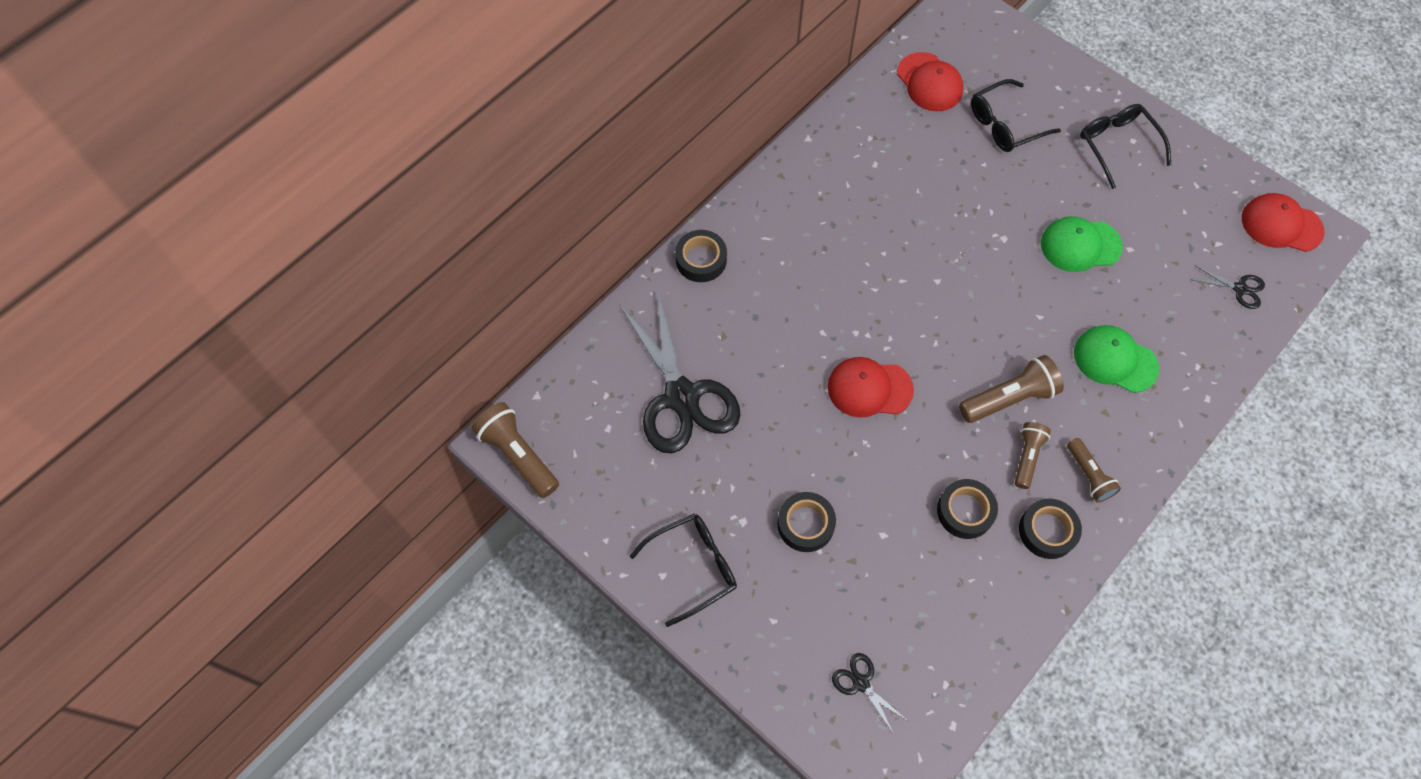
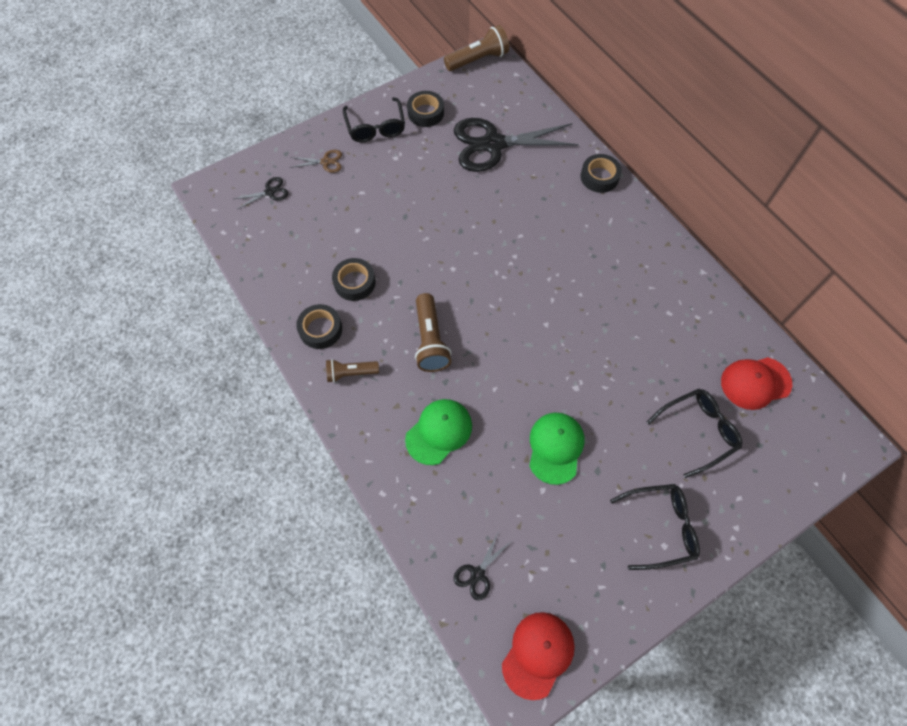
camera: 105 degrees right, 0 degrees up
(780, 619) = (326, 162): none -> brown scissors
(805, 524) = (380, 189): black tape -> black tape (425, 113)
(869, 388) = (466, 252): red cap -> none
(1004, 125) = (698, 431): black glasses -> black glasses turned 75 degrees clockwise
(1027, 457) = (380, 336): brown flashlight -> none

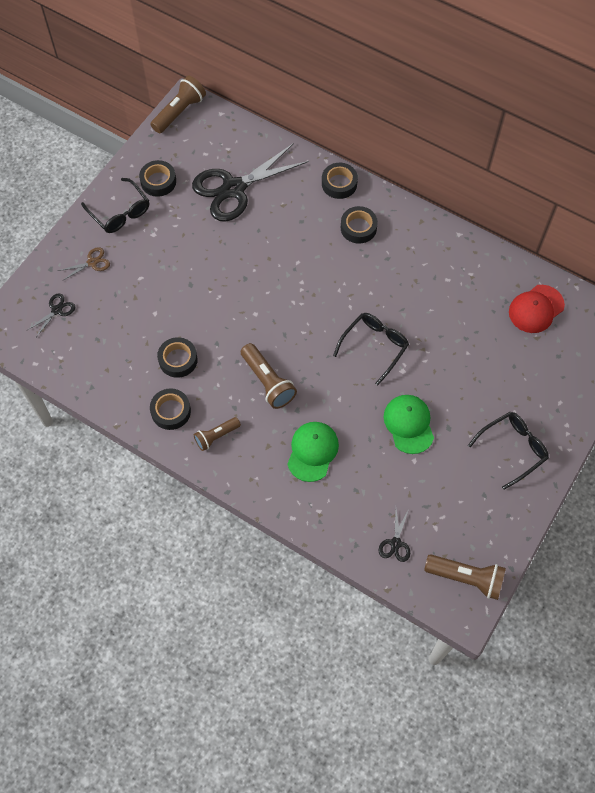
camera: 25 degrees left, 0 degrees up
(538, 654) = (466, 578): red cap -> brown flashlight
(598, 226) = (358, 228): none -> black tape
(698, 431) = (510, 364): black glasses -> black glasses (375, 346)

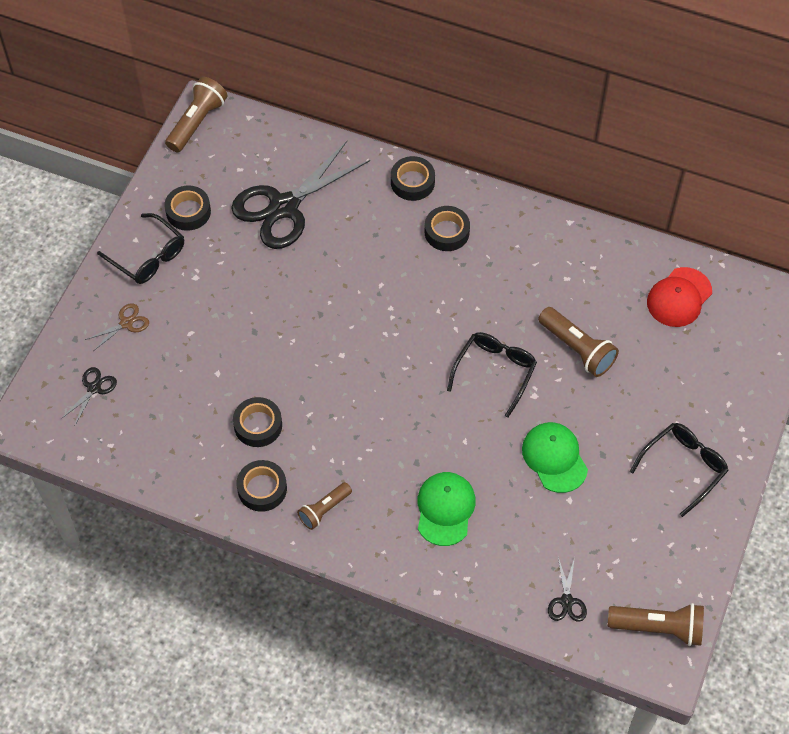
camera: 10 degrees left, 5 degrees down
(268, 382) = (374, 434): brown flashlight -> brown flashlight (577, 349)

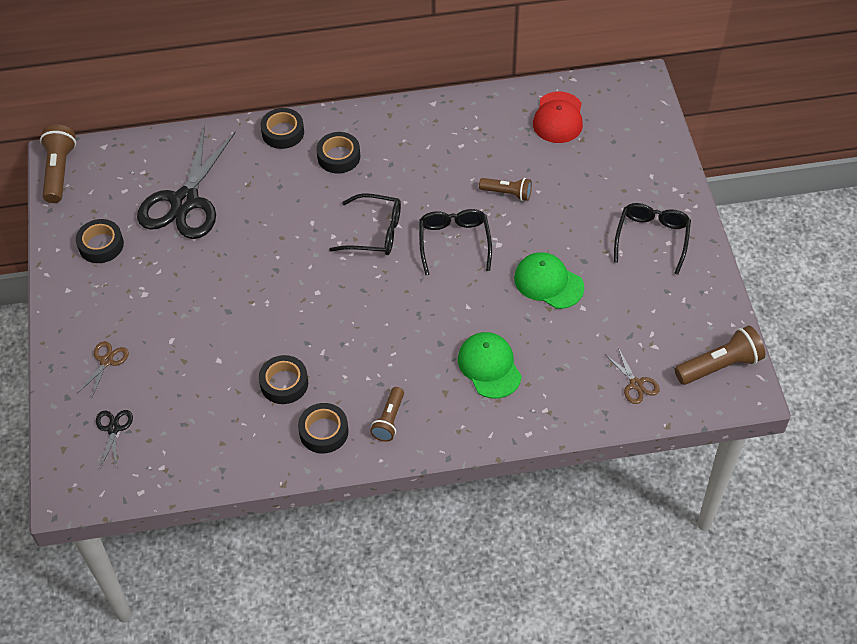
camera: 30 degrees left, 5 degrees down
(148, 257) = (90, 298): black glasses -> black glasses (375, 232)
(566, 601) = (636, 384): black scissors -> brown scissors
(577, 349) = (507, 193): brown flashlight -> brown flashlight, size x0.64

